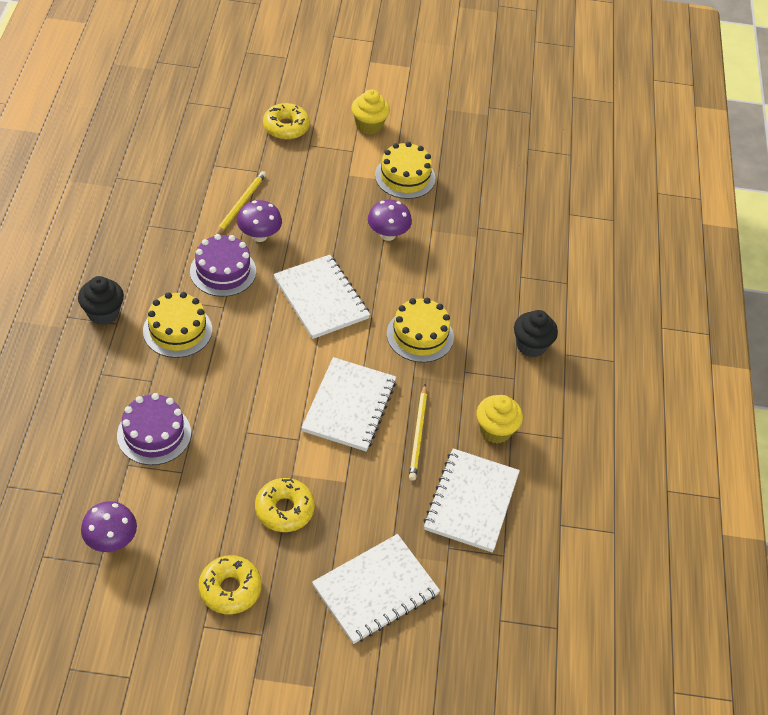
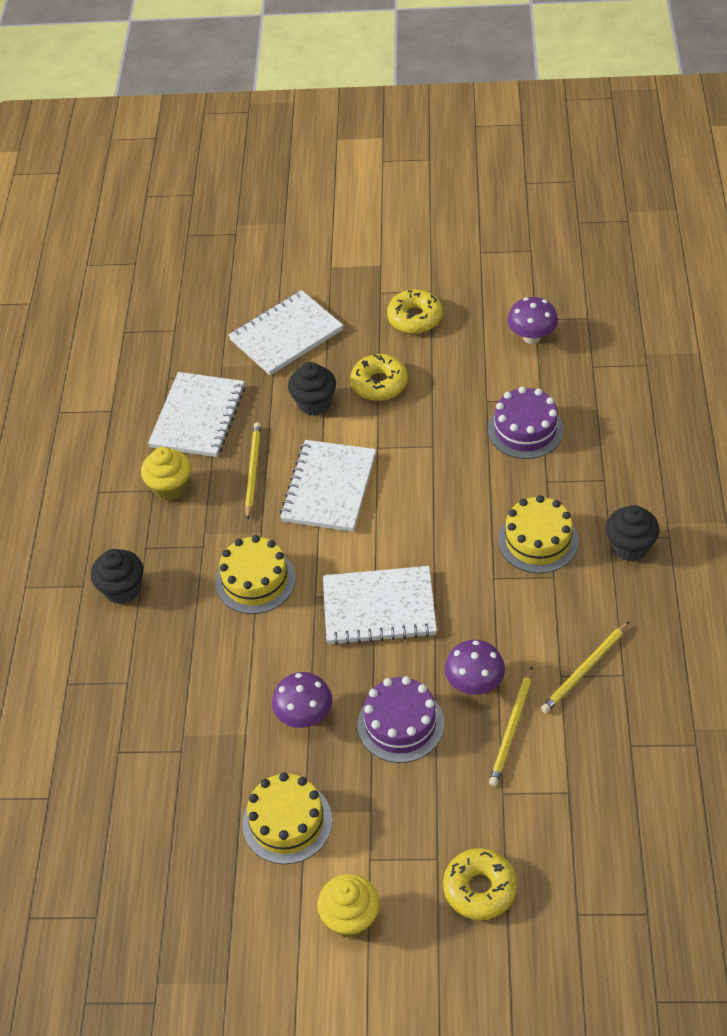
camera: 175 degrees left, 0 degrees up
(175, 232) = (584, 670): none -> yellow pencil
(223, 271) = (507, 624): purple cake -> purple cake (400, 724)
(321, 298) = (379, 608): white notebook -> white notebook turned 60 degrees counterclockwise
(353, 498) = (314, 403): none -> black cupcake

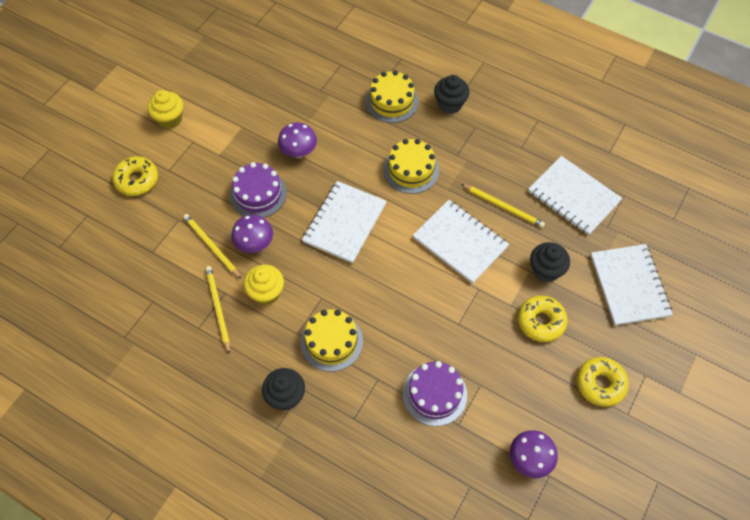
camera: 115 degrees right, 10 degrees up
(170, 487) = (517, 157): yellow cupcake -> yellow cupcake (266, 293)
(287, 822) = (242, 116): yellow cake -> yellow cake (391, 101)

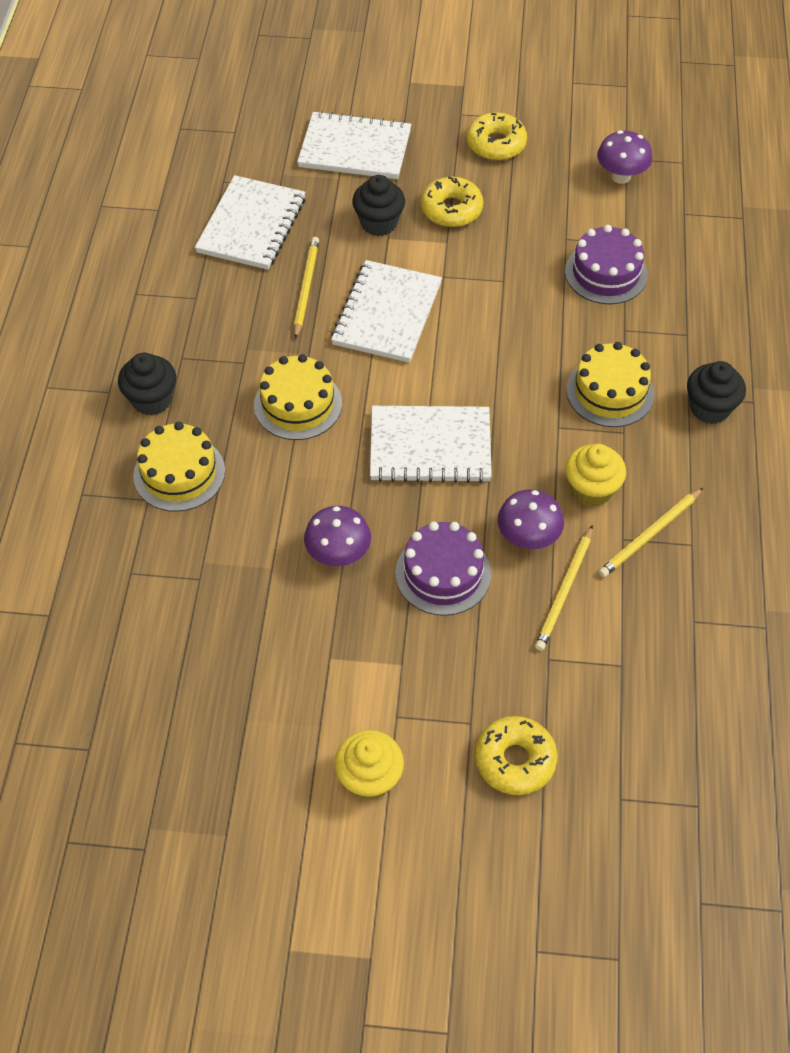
camera: 115 degrees left, 5 degrees down
(629, 285) = (355, 149): white notebook -> white notebook turned 45 degrees clockwise

